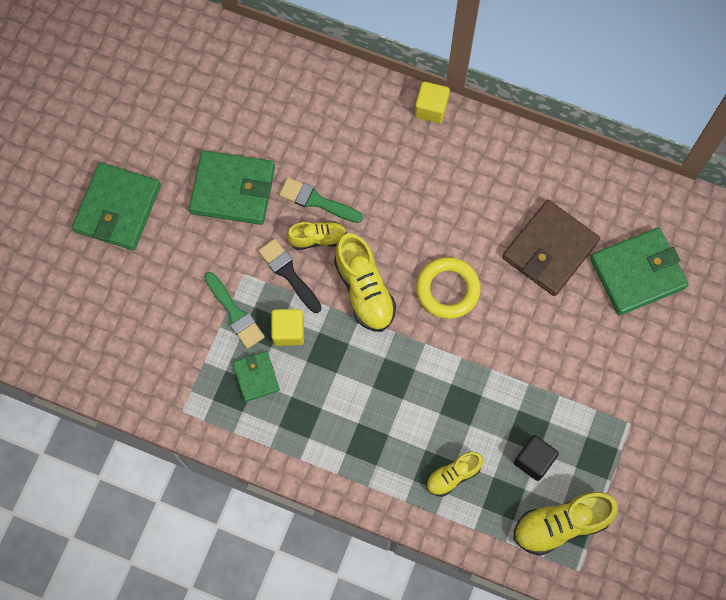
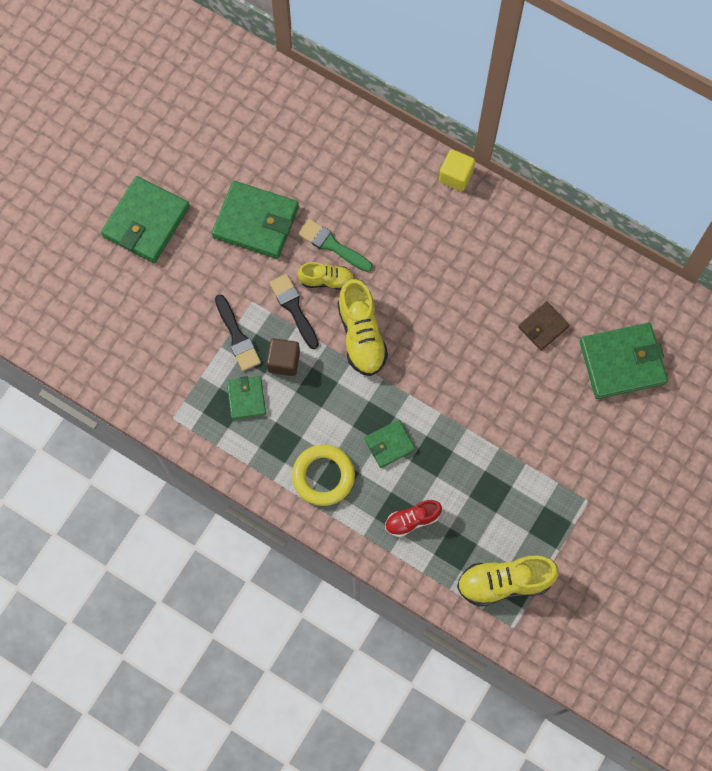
camera: 10 degrees right, 0 degrees up
(235, 313) = (237, 337): green brush -> black brush
(288, 331) = (284, 361): yellow cube -> brown cube
(414, 400) = (389, 444): none -> green wallet
(447, 289) = (439, 348): yellow ring -> yellow ring (323, 476)
(453, 476) = (412, 520): yellow shoe -> red shoe
(534, 460) = (490, 519): black cube -> none
(550, 250) = (543, 327): brown wallet -> brown wallet, size x0.54

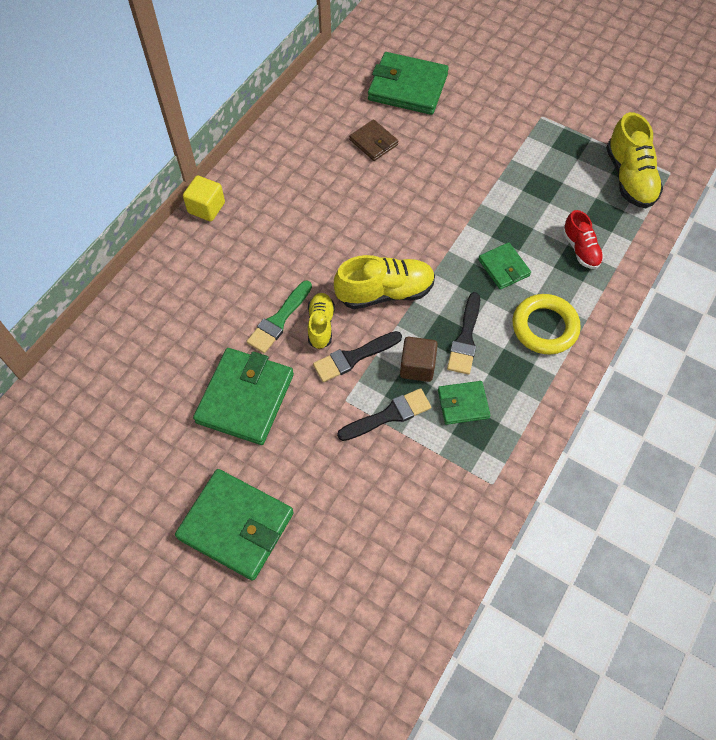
camera: 90 degrees left, 10 degrees down
(312, 404) = (465, 338): none -> black brush
(622, 362) = (407, 87): green wallet -> green wallet turned 60 degrees counterclockwise

